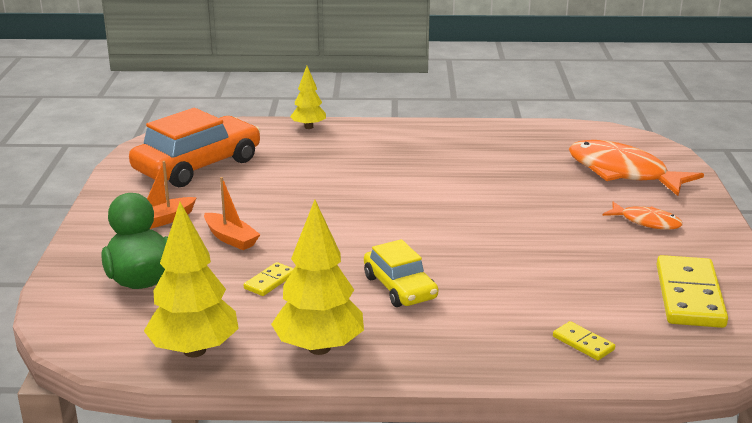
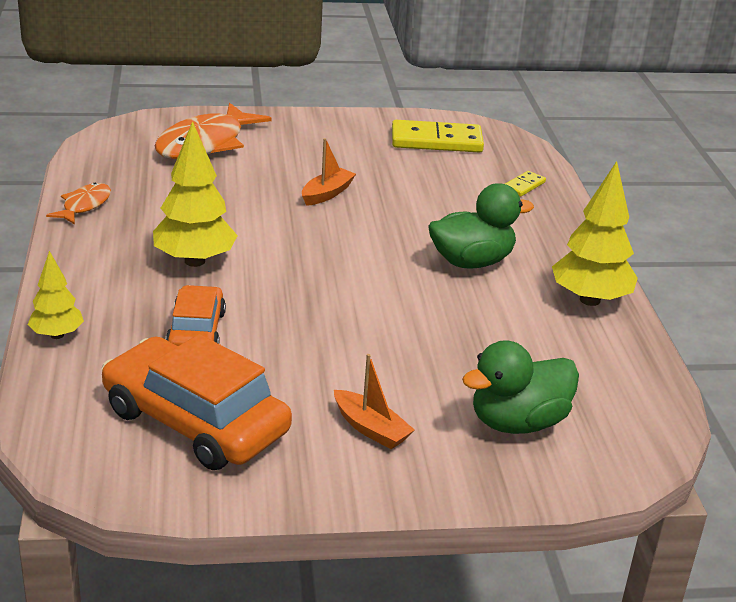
camera: 100 degrees left, 5 degrees up
(194, 350) = (629, 367): yellow tree -> yellow tree (195, 261)
(231, 238) = (404, 369): orange boat -> orange boat (327, 194)
(270, 281) = (488, 334): yellow domino -> none
(303, 166) = (196, 331): none -> orange car
(400, 287) = (471, 262): yellow car -> green duck
(646, 222) = (312, 144): orange fish -> orange fish (84, 205)

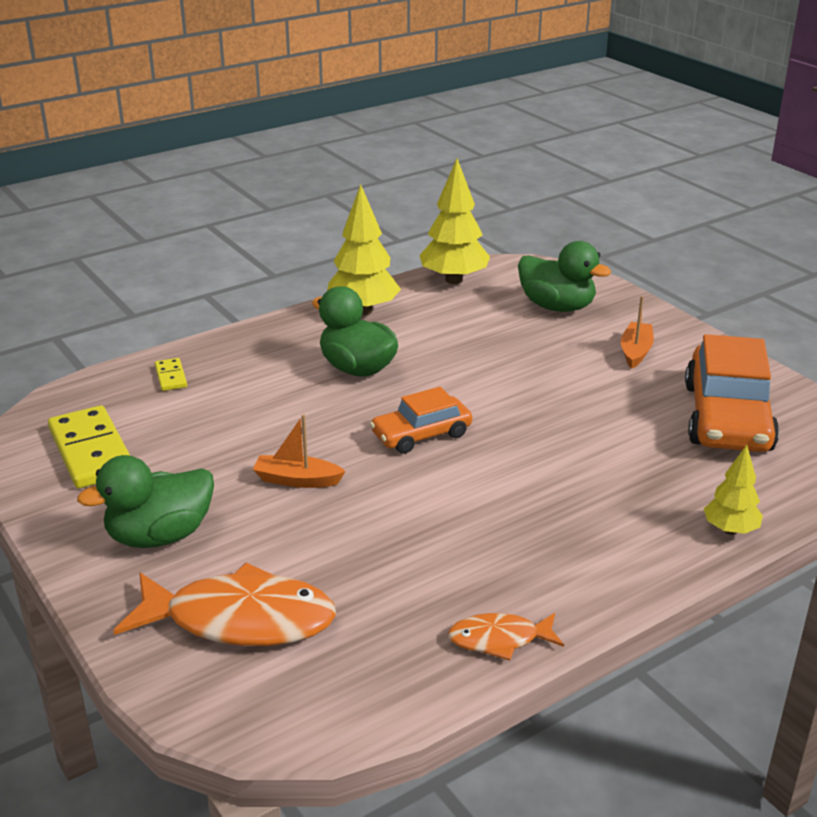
camera: 115 degrees left, 0 degrees up
(195, 261) = (522, 508): yellow tree -> yellow tree (454, 280)
(196, 331) = (627, 461): orange car -> orange car (421, 434)
(313, 141) = (160, 536): none -> green duck
(524, 186) = (171, 377): yellow domino -> yellow domino turned 60 degrees clockwise

